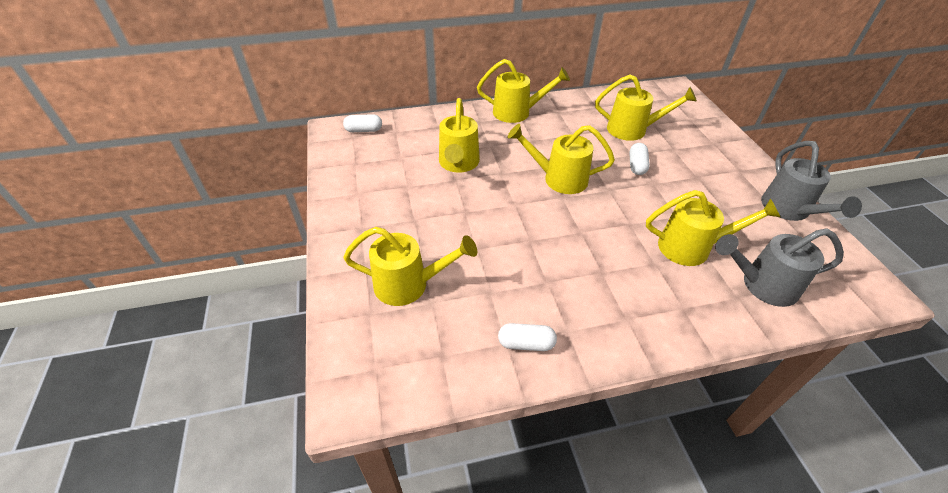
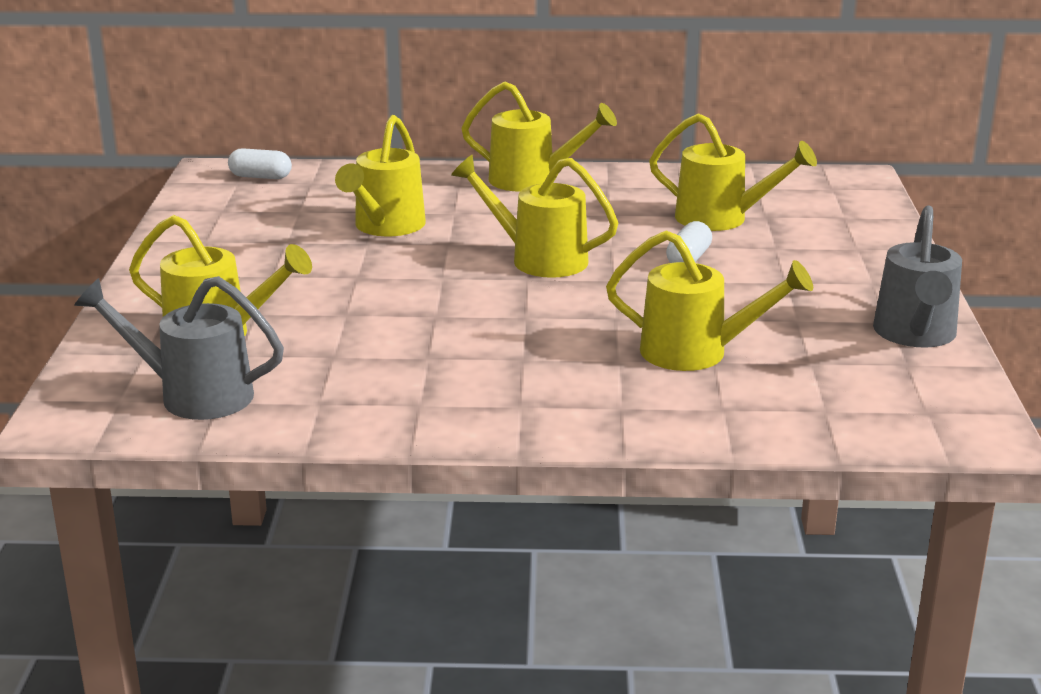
camera: 15 degrees right, 20 degrees down
(526, 344) = (347, 407): white capsule -> none
(762, 285) = (777, 402): grey watering can -> grey watering can (193, 395)

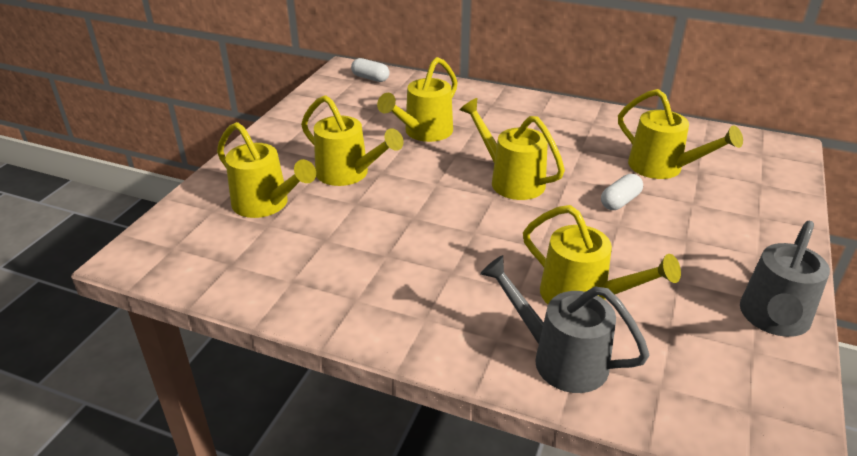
camera: 20 degrees right, 10 degrees up
(193, 395) = (218, 254): grey watering can -> grey watering can (559, 358)
(532, 180) = (542, 110): yellow watering can -> yellow watering can (348, 174)

